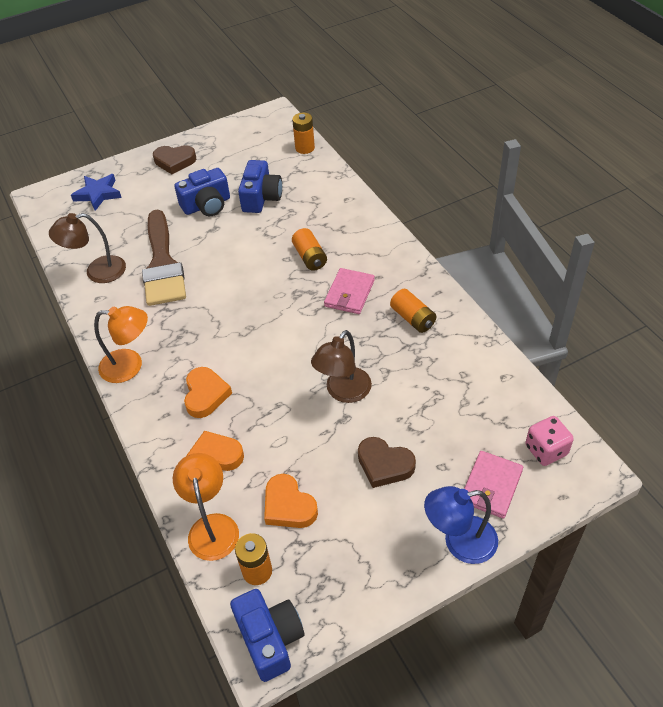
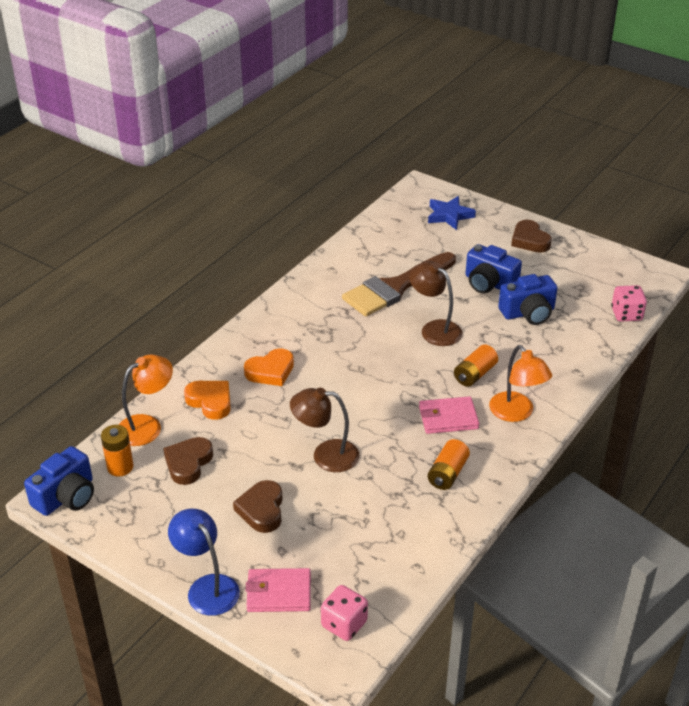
camera: 60 degrees right, 10 degrees down
(97, 272) = (360, 255): brown lamp -> brown lamp (434, 329)
(130, 366) = (273, 317): orange lamp -> orange lamp (516, 413)
(288, 506) = (188, 463): orange heart -> brown heart
(305, 148) = (626, 314): orange battery -> pink dice

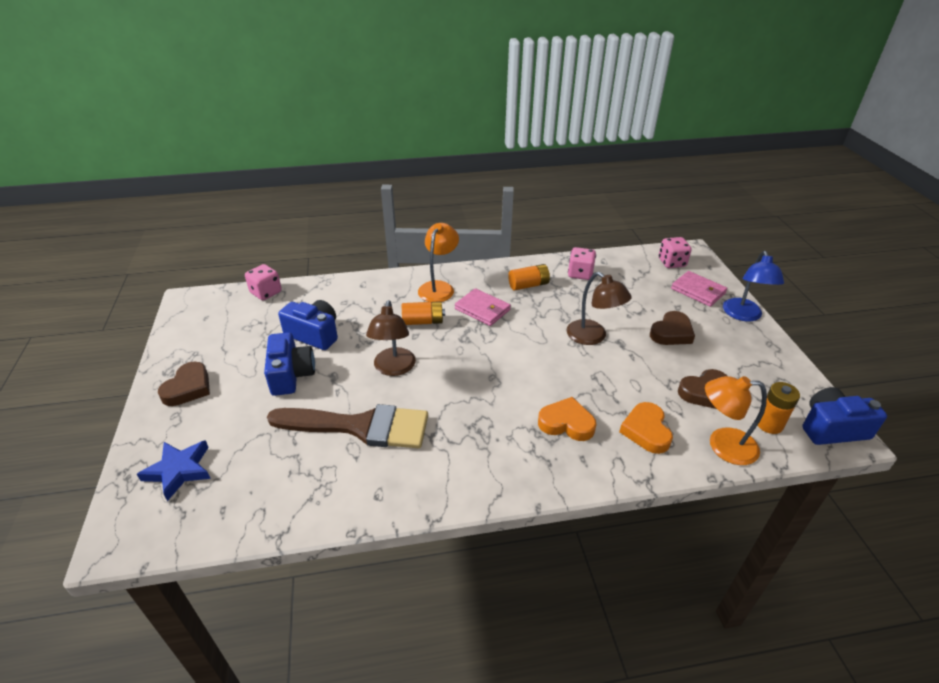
camera: 135 degrees left, 0 degrees up
(419, 527) = (580, 274): none -> pink dice

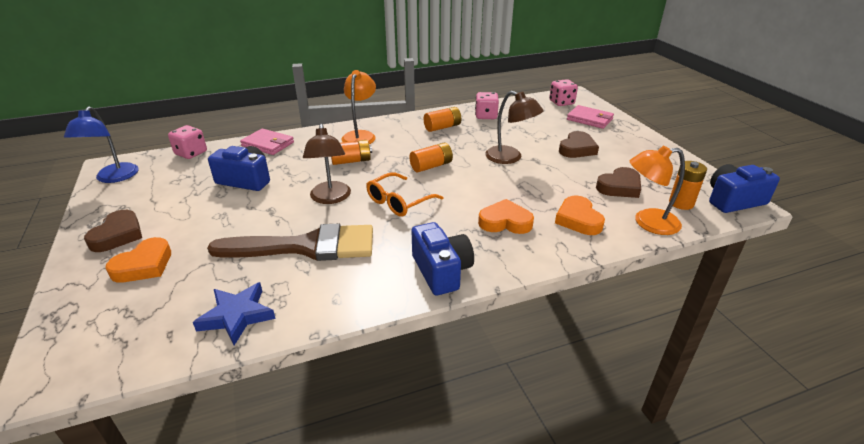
camera: 10 degrees left, 5 degrees down
(179, 470) = (115, 305): blue star -> blue star (237, 316)
(208, 427) = (144, 265): none -> orange heart
(291, 375) = (227, 213): blue camera -> blue camera (441, 271)
(461, 382) = (399, 202): none -> orange glasses
(482, 309) = (405, 147): pink wallet -> pink wallet (268, 144)
(505, 338) = (431, 166): none -> orange battery
(743, 315) = (632, 132): blue lamp -> blue lamp (114, 178)

